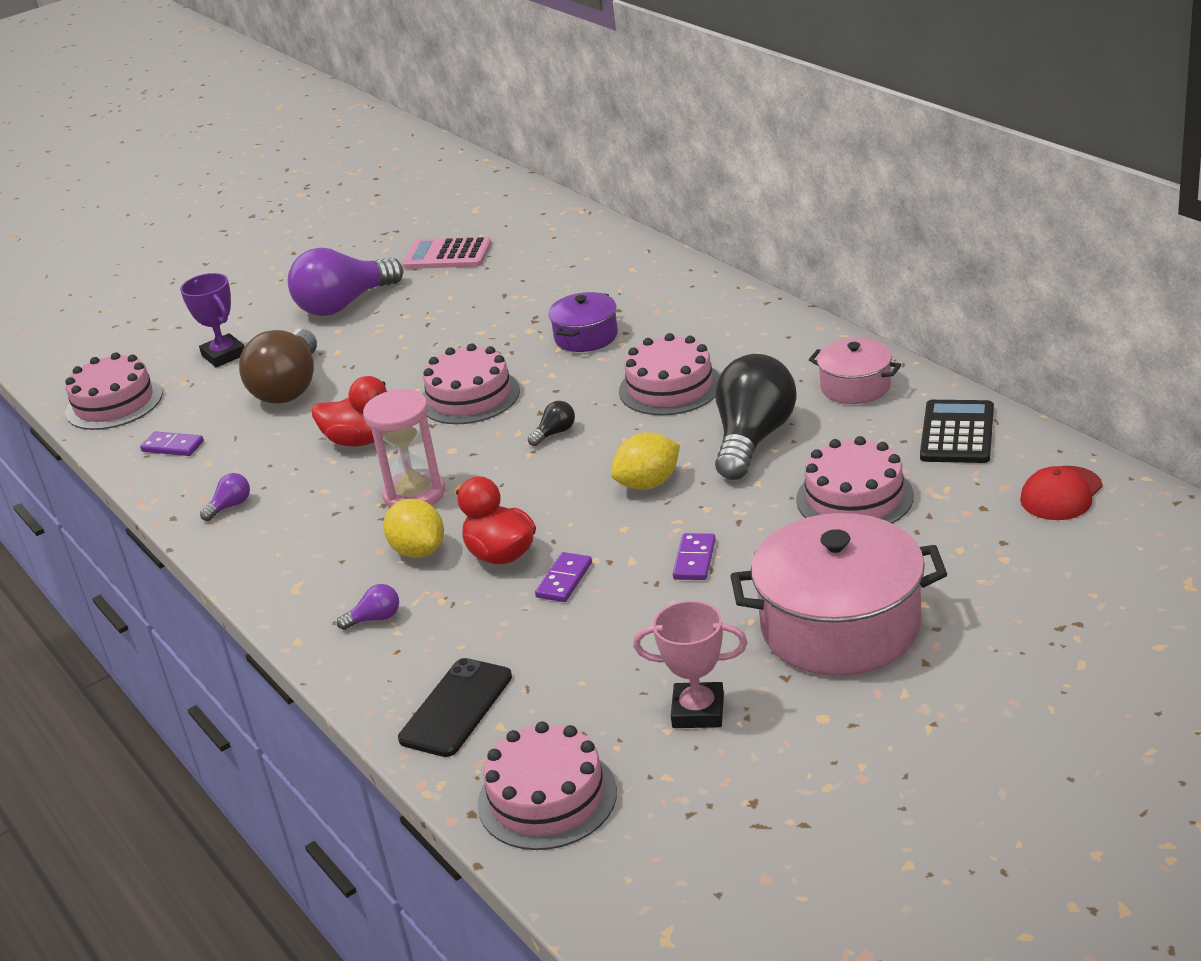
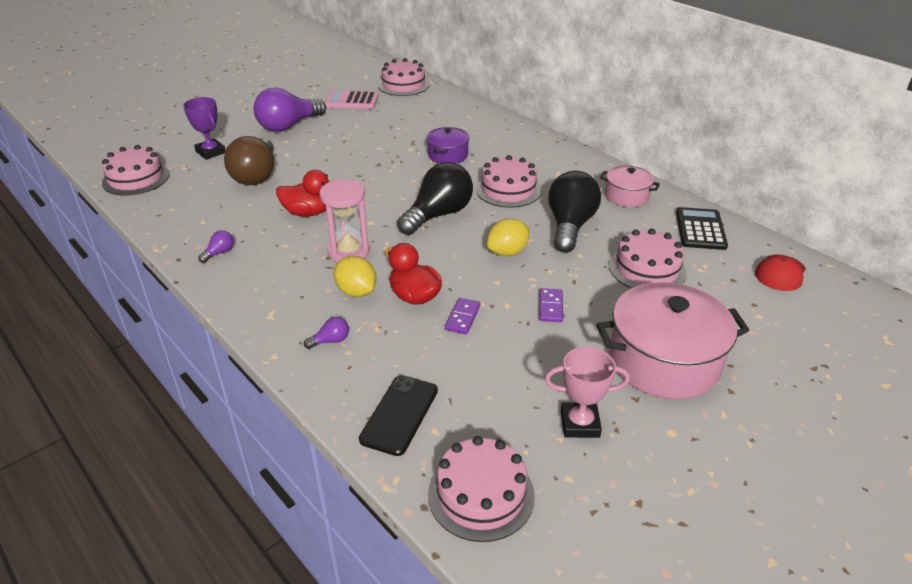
camera: 10 degrees left, 5 degrees up
(172, 446) = (177, 209): purple domino -> none
(469, 396) = (378, 188): pink cake -> pink cake (403, 85)
(555, 433) = (438, 215): black light bulb -> black light bulb, size x2.47

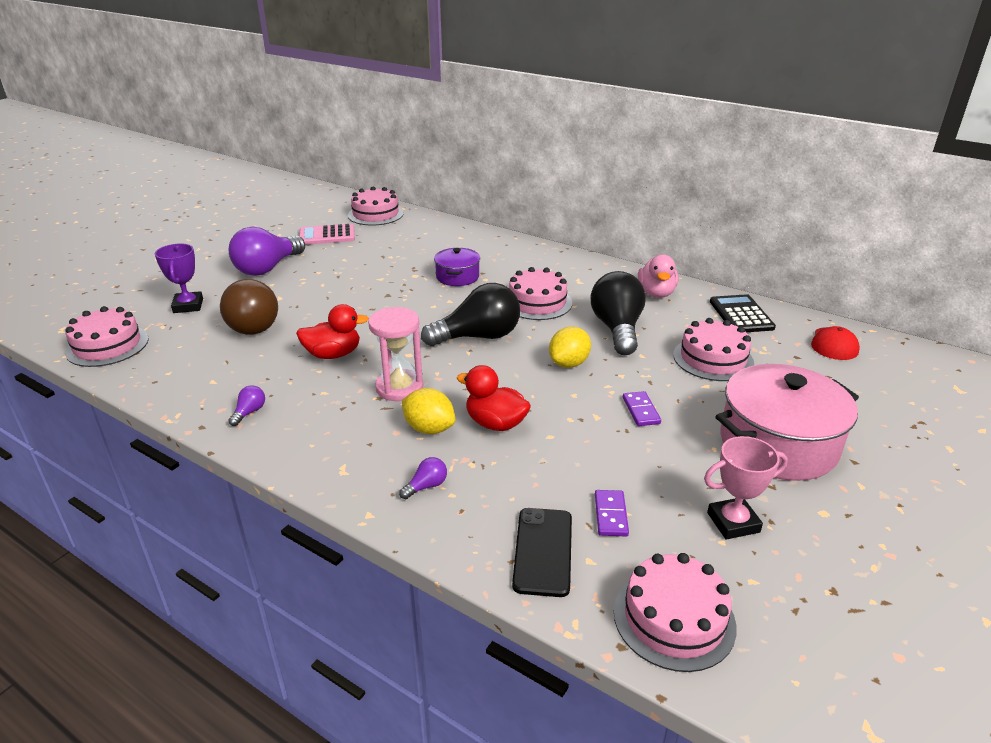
camera: 15 degrees left, 5 degrees down
(211, 152) = (188, 306): purple trophy -> purple trophy turned 45 degrees clockwise
(438, 215) = (478, 337): black light bulb -> black light bulb turned 45 degrees clockwise
(463, 318) = (558, 436): purple domino -> purple domino (611, 515)
(627, 196) = (656, 293): pink pot -> pink duck

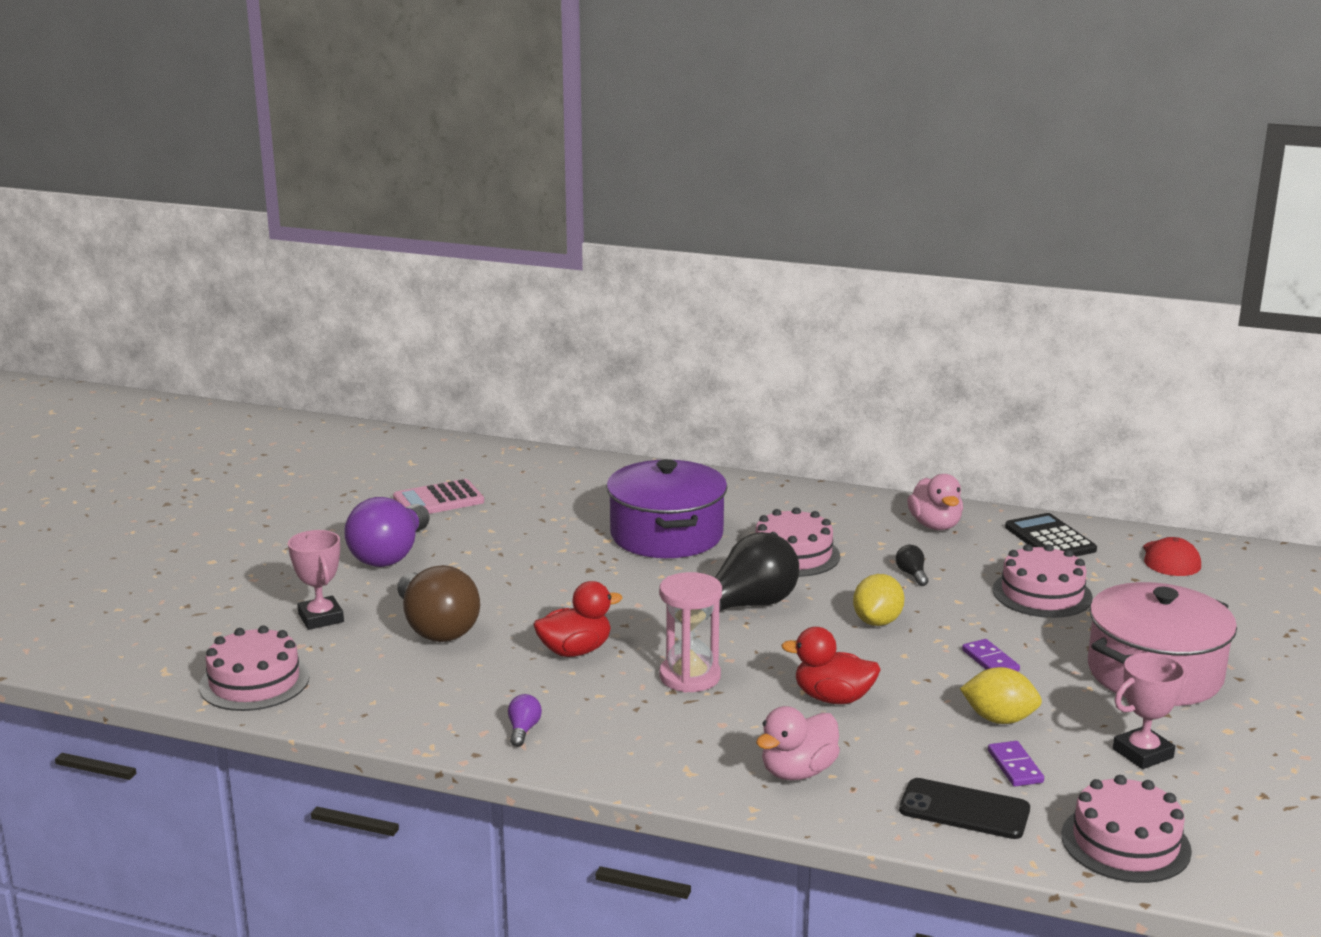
camera: 15 degrees left, 10 degrees down
(188, 306) = (321, 618): purple trophy -> pink trophy
(375, 214) = (485, 461): pink cake -> none
(426, 486) = (798, 772): purple light bulb -> pink duck
(429, 428) = (759, 715): yellow lemon -> yellow lemon (999, 719)
(457, 277) = (666, 535): purple pot -> purple pot, size x1.87
(543, 551) = (964, 810): black phone -> black phone turned 60 degrees counterclockwise
(617, 329) = (912, 574): black light bulb -> black light bulb, size x0.41

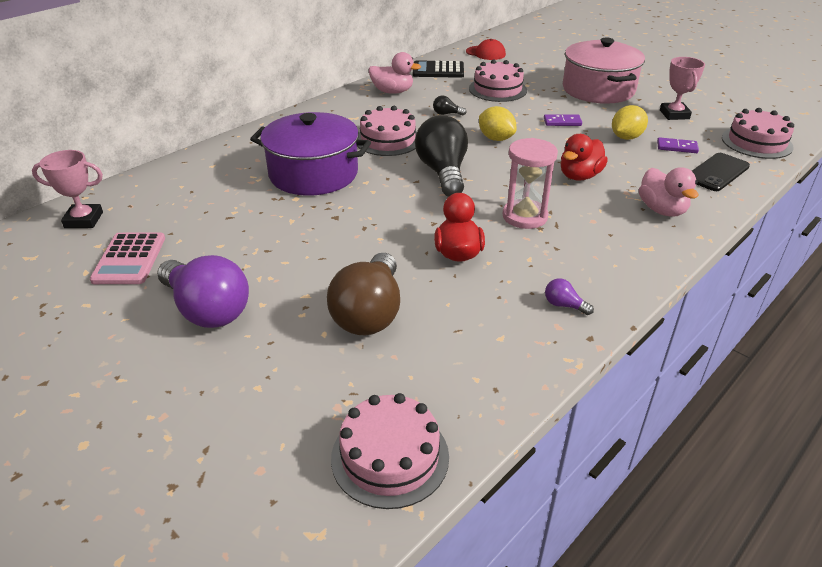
camera: 65 degrees left, 15 degrees up
(321, 618) = (293, 381): pink trophy -> pink trophy (84, 220)
(436, 628) = (369, 313): brown light bulb -> brown light bulb turned 105 degrees clockwise

